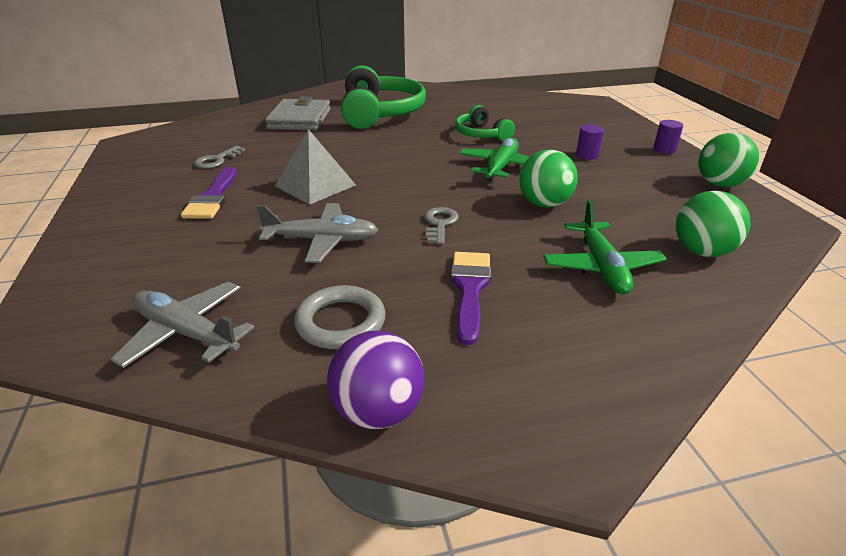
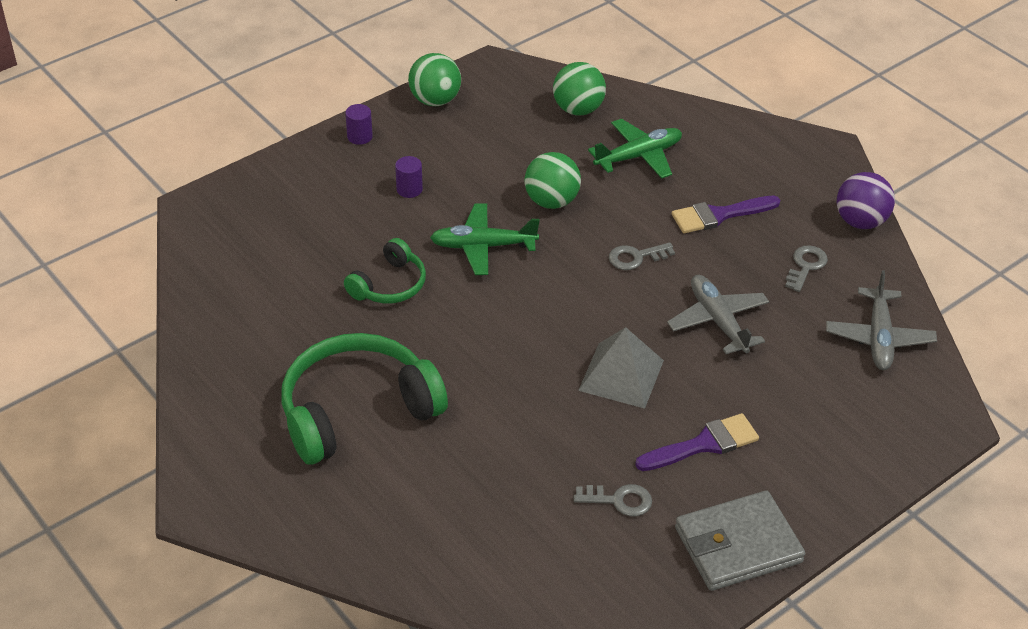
camera: 115 degrees left, 10 degrees up
(300, 119) = (431, 492): grey wallet -> grey wallet (738, 545)
(341, 322) = (805, 266): grey ring -> grey key

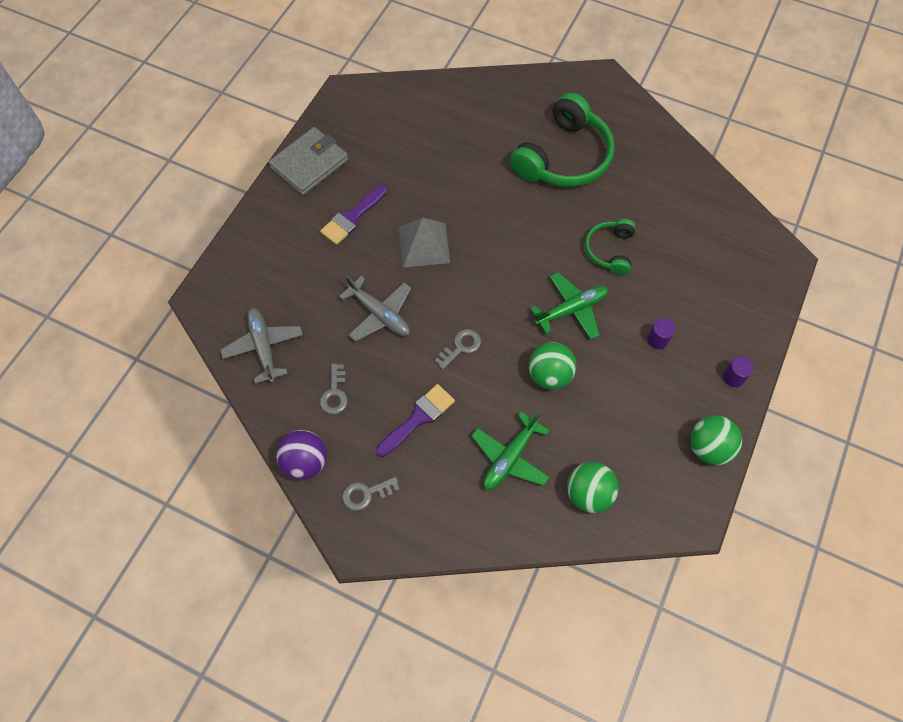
camera: 155 degrees right, 20 degrees up
(619, 500) = (386, 163): grey key -> grey key (366, 494)

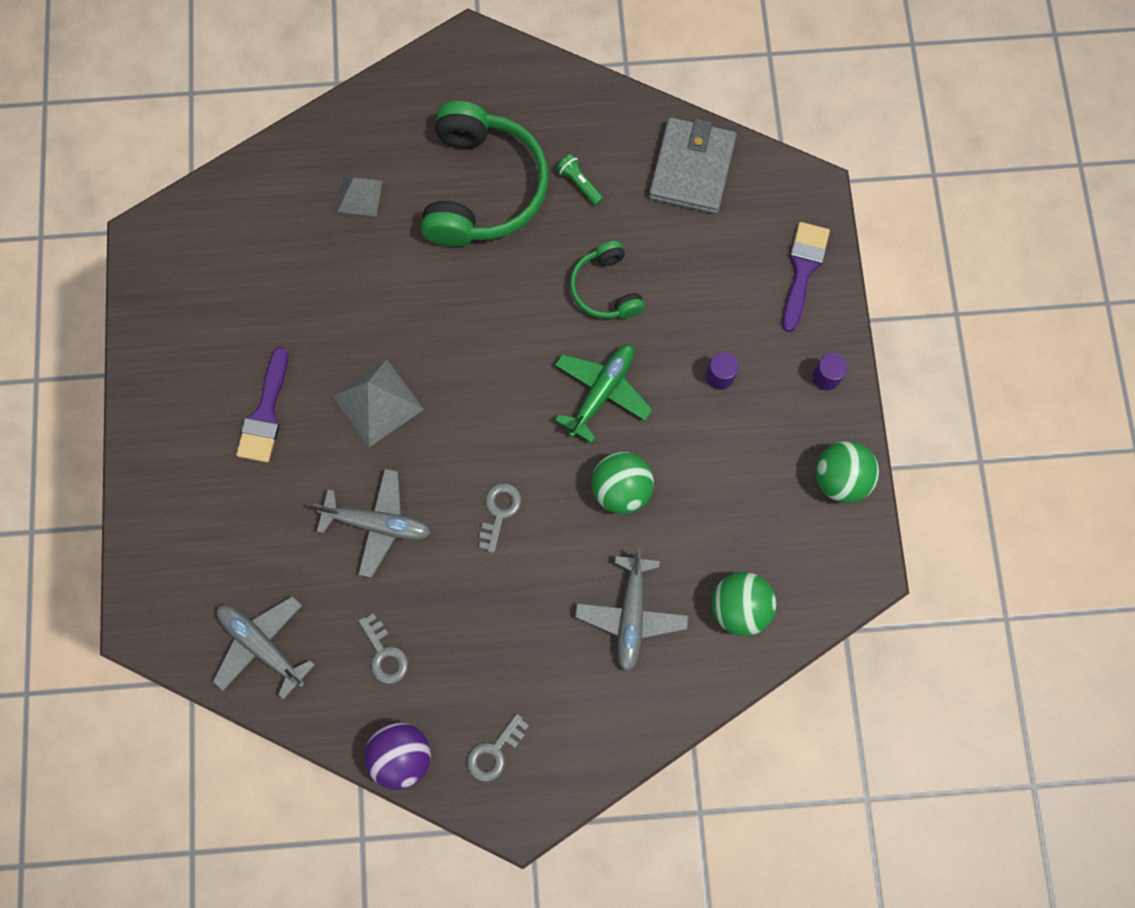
camera: 30 degrees left, 10 degrees up
(309, 164) = (163, 368): grey wallet -> grey wallet (692, 169)
(418, 418) = (501, 628): purple brush -> purple brush (803, 269)
(485, 127) = (360, 196): none -> grey pyramid
(510, 458) = (631, 615): green plane -> grey plane
(628, 183) = (579, 183): none -> green flashlight

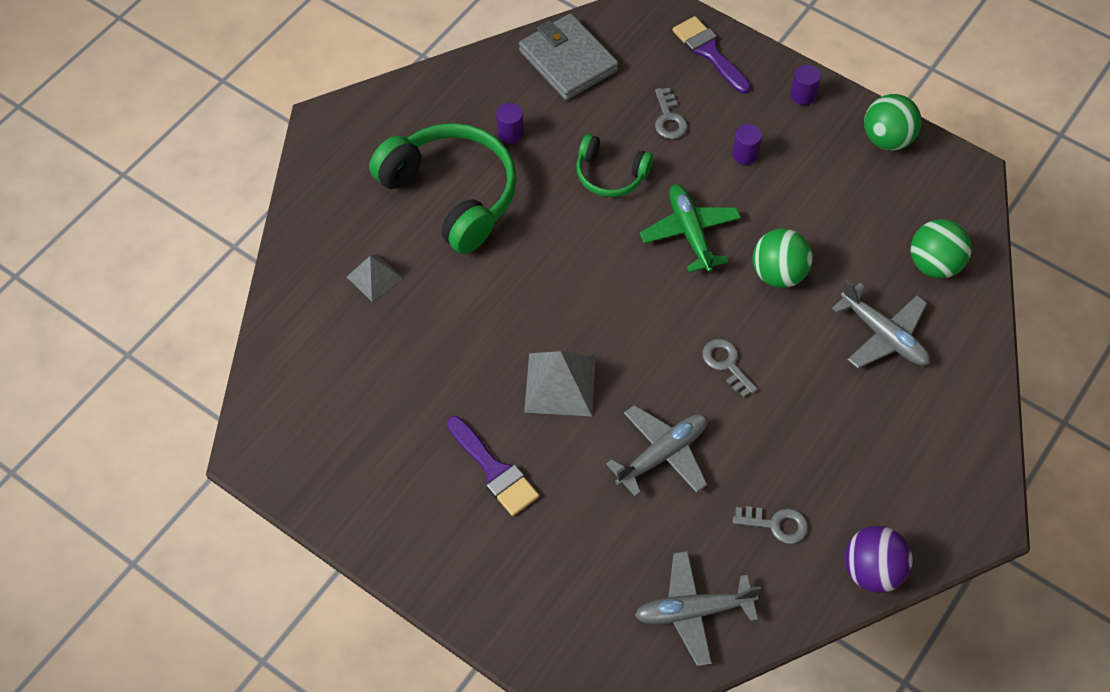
camera: 50 degrees left, 15 degrees down
(494, 752) = (920, 502): grey key -> grey key (669, 118)
(579, 183) = (510, 133): green flashlight -> purple cylinder

